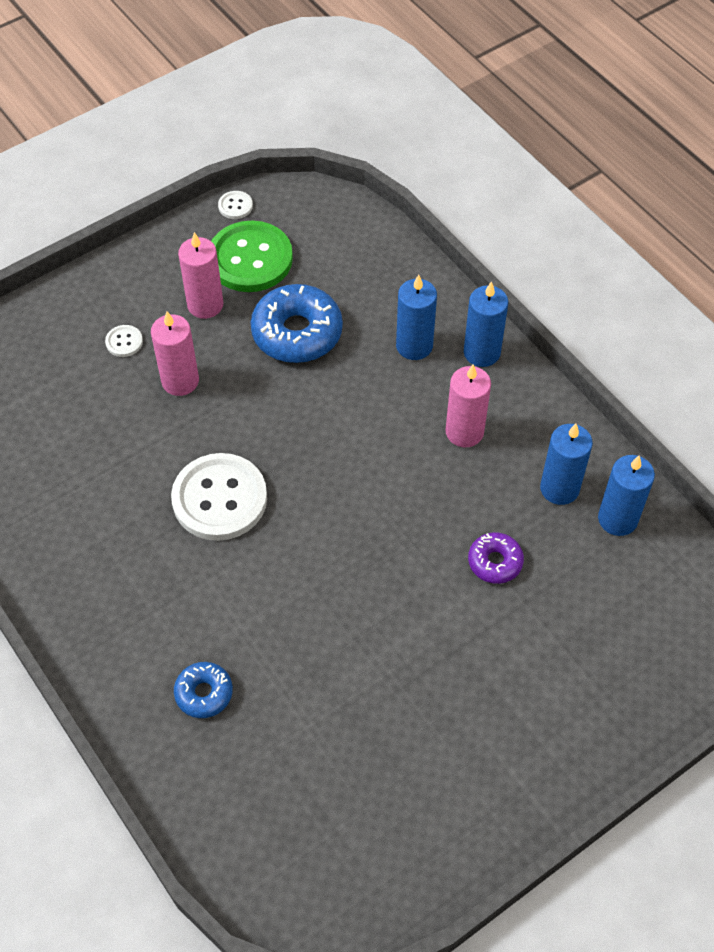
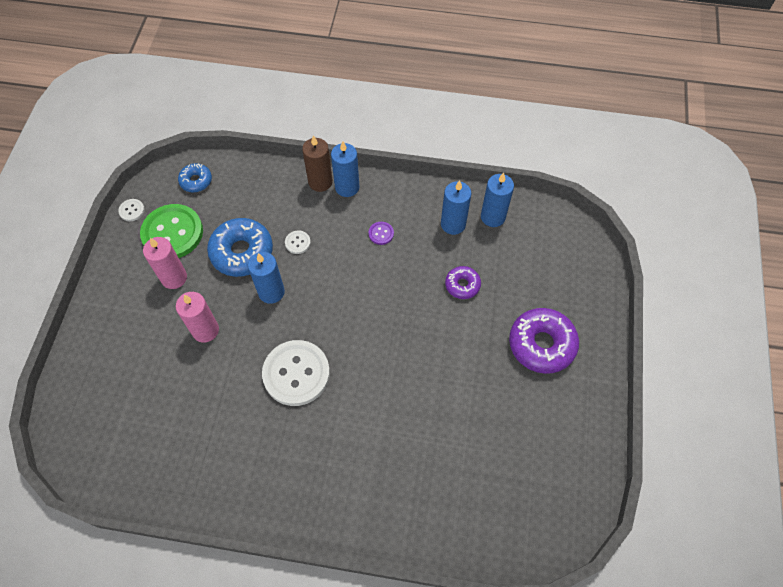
camera: 45 degrees left, 5 degrees up
(124, 342) = (148, 335): white button -> white button (297, 242)
(204, 693) = (398, 480): blue donut -> blue donut (196, 181)
(414, 346) = (310, 210): blue candle -> blue candle (271, 292)
(458, 324) = (320, 182): none -> brown candle
(464, 432) = (381, 233): pink candle -> purple button
(514, 704) = (541, 344): none -> purple donut

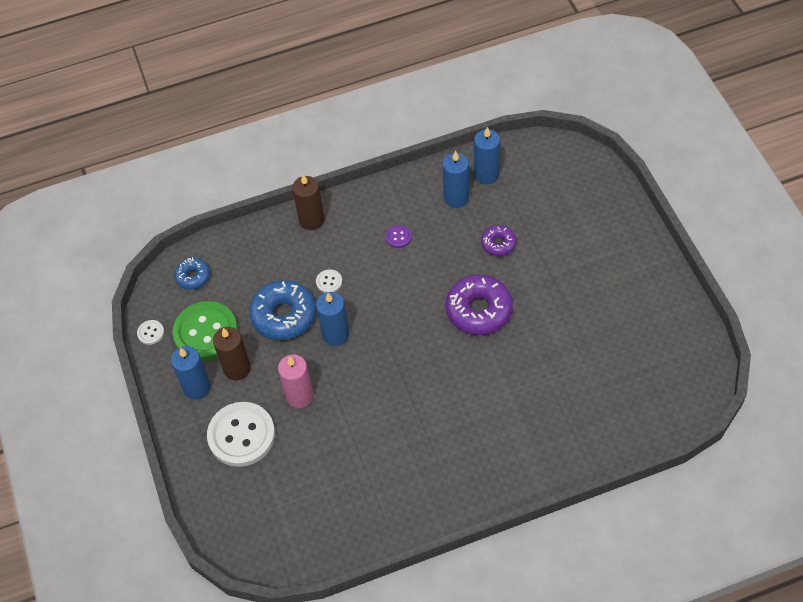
camera: 25 degrees left, 5 degrees down
(174, 278) = (237, 368): pink candle -> brown candle
(296, 373) = (406, 388): white button -> white button (241, 435)
(347, 187) = (339, 212): blue candle -> blue candle (197, 387)
(541, 344) = (595, 257): purple donut -> purple donut (479, 310)

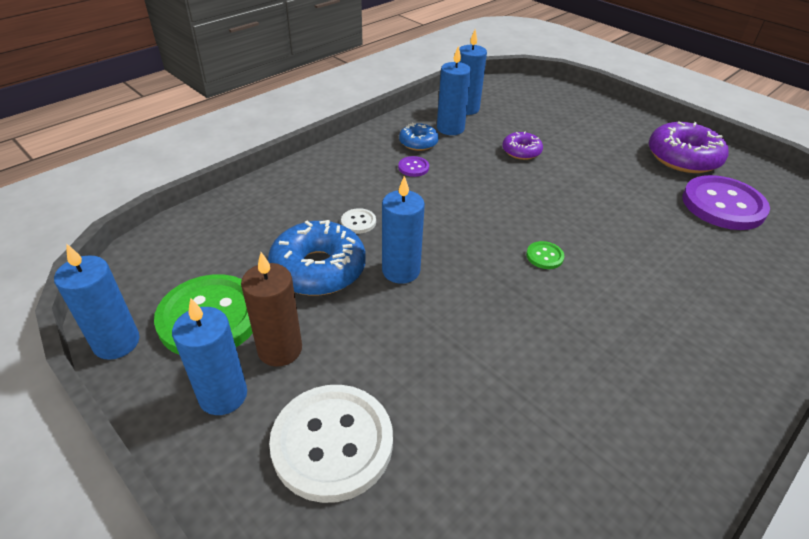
camera: 30 degrees left, 15 degrees down
(151, 333) = (116, 342): white button -> blue candle
(193, 276) = (166, 260): blue donut -> blue donut (418, 142)
(299, 396) = (395, 356): pink candle -> none
(311, 220) = (303, 174): brown candle -> none
(440, 355) = (544, 256): none -> green button
(479, 310) = (550, 206): purple donut -> purple donut (683, 158)
(619, 353) = (723, 205): none -> purple button

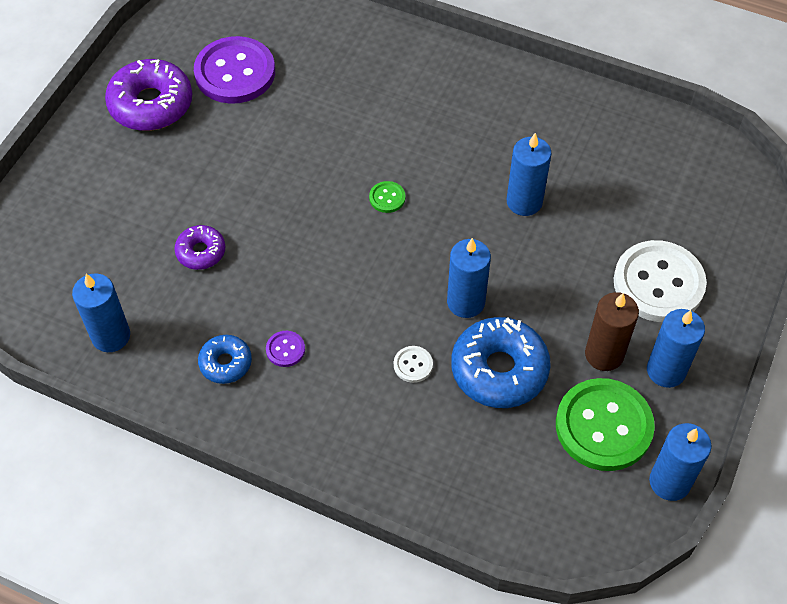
camera: 110 degrees left, 15 degrees up
(450, 128) = (174, 339): blue candle -> blue candle (524, 202)

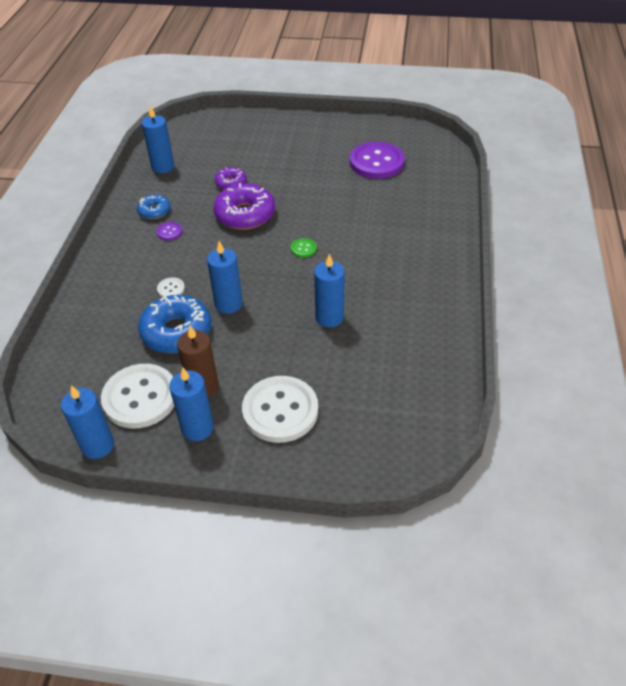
camera: 75 degrees right, 10 degrees down
(151, 104) = (333, 138): purple donut -> purple donut (245, 214)
(603, 426) = (140, 397): green button -> white button

